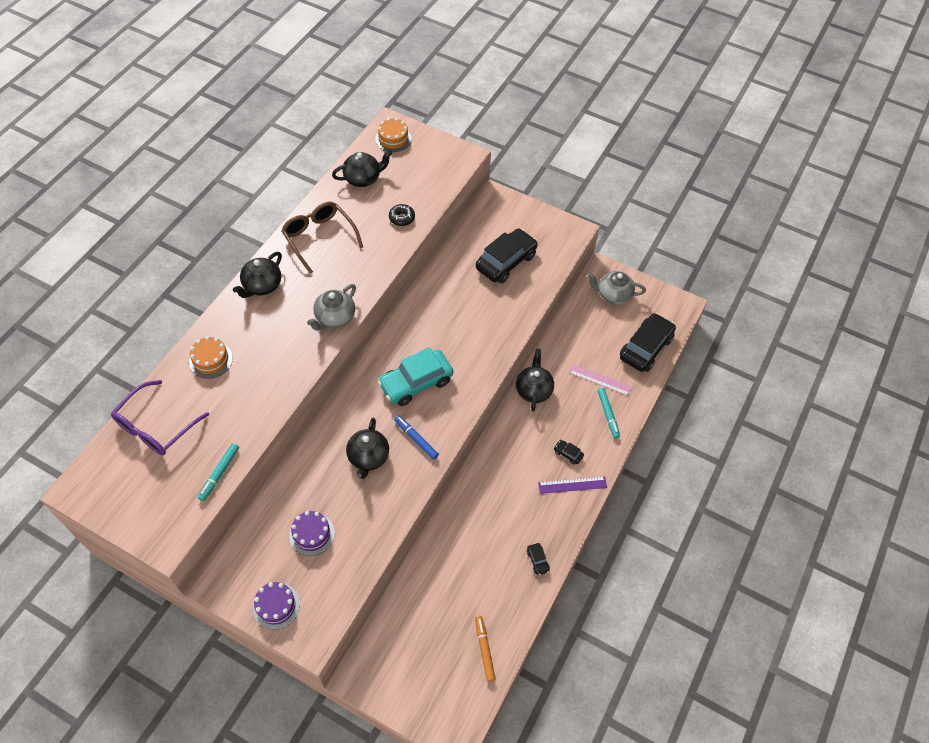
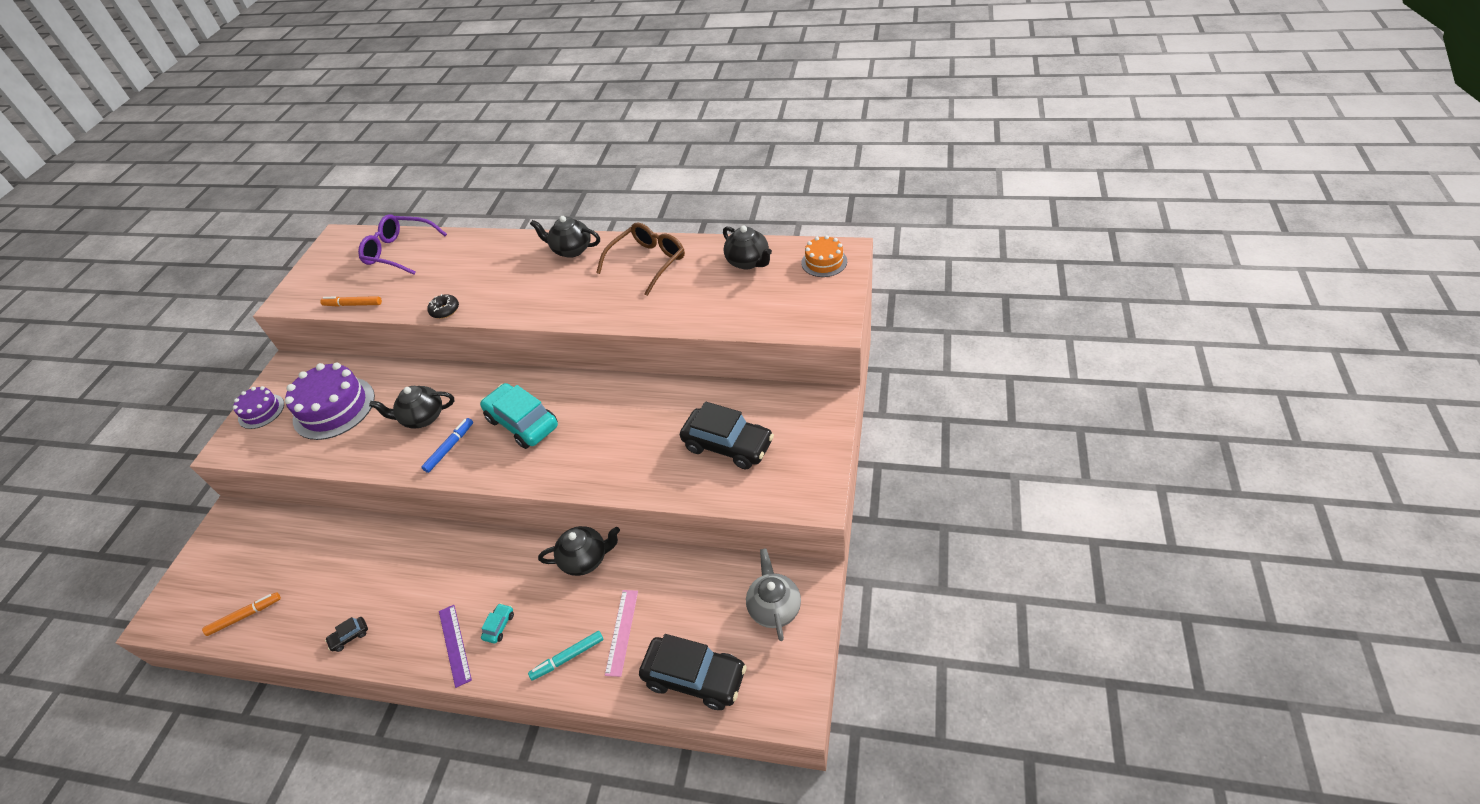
camera: 80 degrees right, 10 degrees down
(211, 360) = (476, 253): orange cake -> none
(219, 473) = (353, 305): turquoise marker -> orange marker
(312, 534) = (334, 408): purple cake -> purple cake, size x1.78
(335, 318) = (545, 310): grey teapot -> none
(402, 218) = (704, 310): black donut -> black donut (445, 310)
(568, 454) = (499, 626): black car -> turquoise car

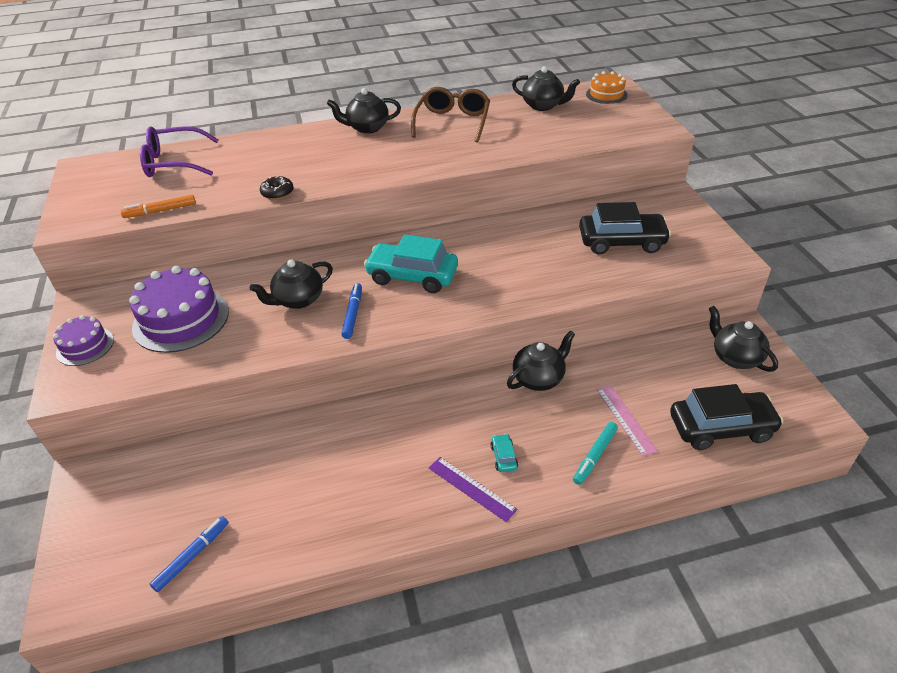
camera: 30 degrees left, 5 degrees down
(245, 616) = (192, 556): orange marker -> blue marker
(350, 636) = (345, 525): black car -> none
(774, 607) = (735, 357): grey teapot -> black teapot

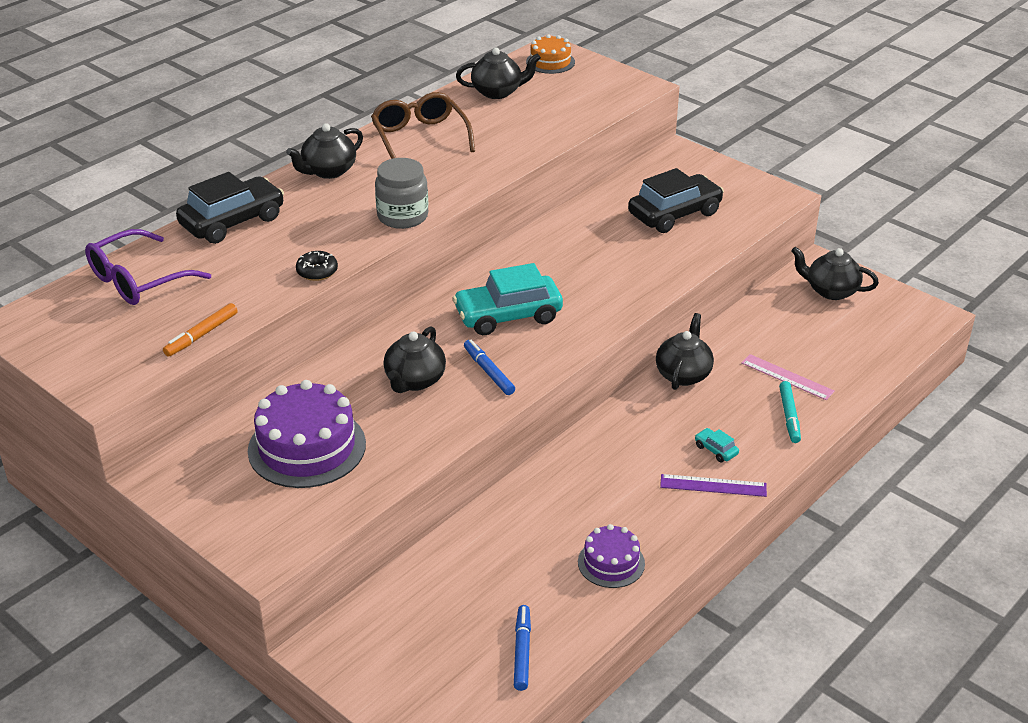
camera: 35 degrees left, 5 degrees down
(85, 346) = (228, 514): purple cake -> purple cake (611, 563)
(377, 173) = (402, 216): none -> grey jar
(721, 428) = (866, 352): black car -> black car (232, 221)

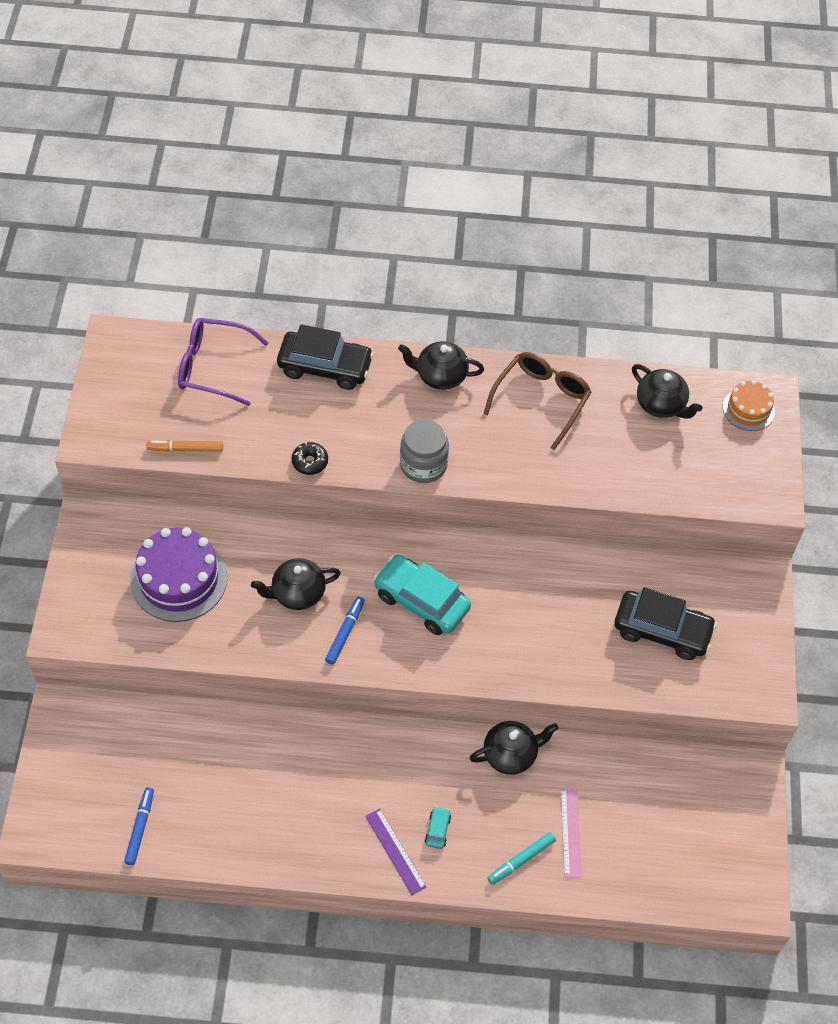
camera: 50 degrees right, 20 degrees up
(522, 651) = (140, 828): blue marker -> blue marker turned 45 degrees counterclockwise
(611, 563) = (262, 831): purple cake -> none
(830, 291) = (721, 802): black teapot -> none

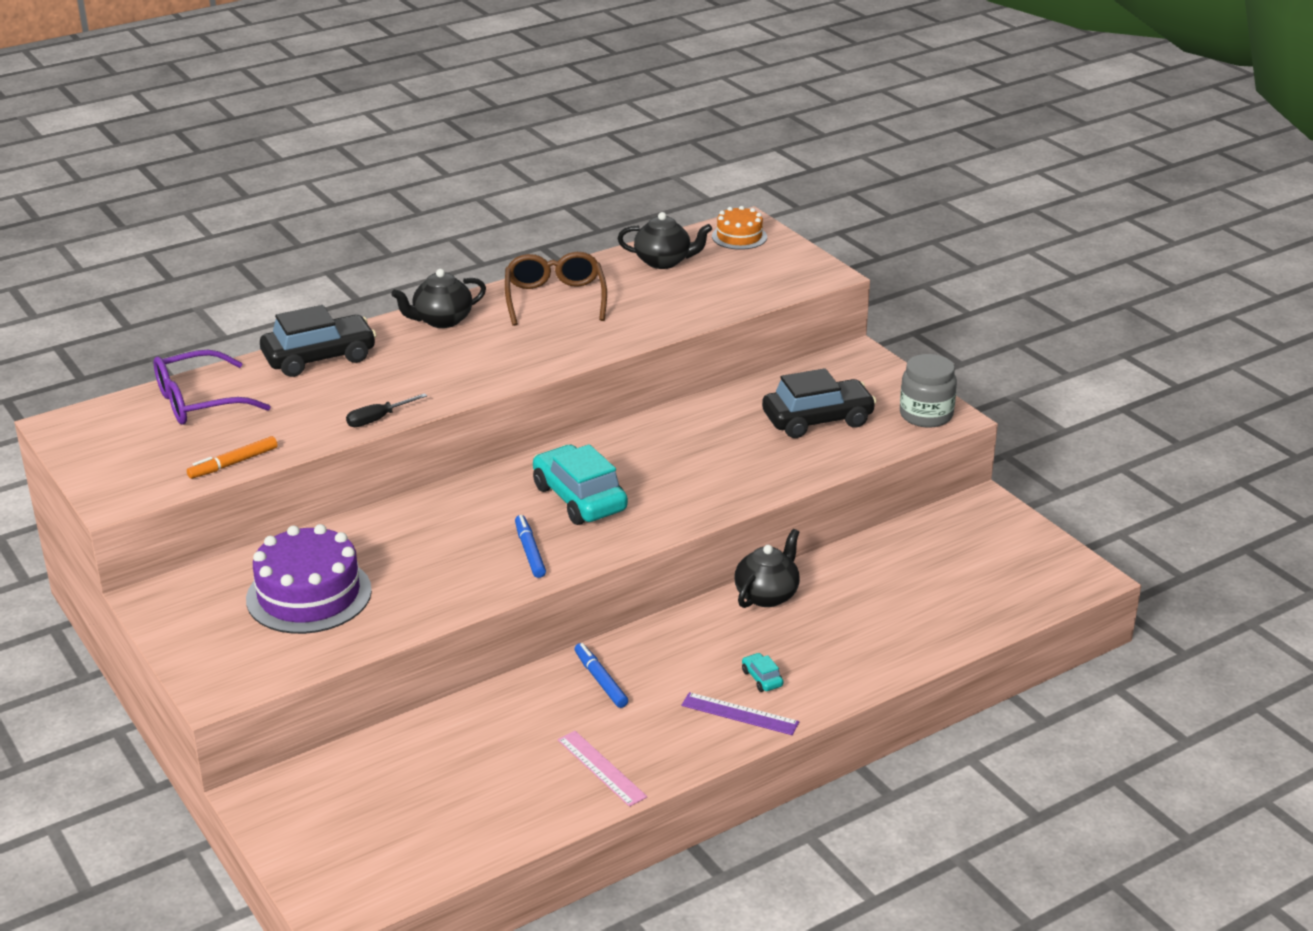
camera: 35 degrees left, 25 degrees down
(140, 828) = (454, 839): blue marker -> blue marker (600, 680)
(297, 593) = (449, 548): black teapot -> none
(310, 462) = (378, 419): black donut -> black screwdriver
(421, 601) = (579, 498): turquoise car -> turquoise car turned 60 degrees clockwise
(423, 465) = (493, 376): grey jar -> grey jar (926, 415)
(521, 860) = (862, 658): turquoise marker -> none
(571, 832) = (882, 616): pink ruler -> pink ruler (601, 768)

